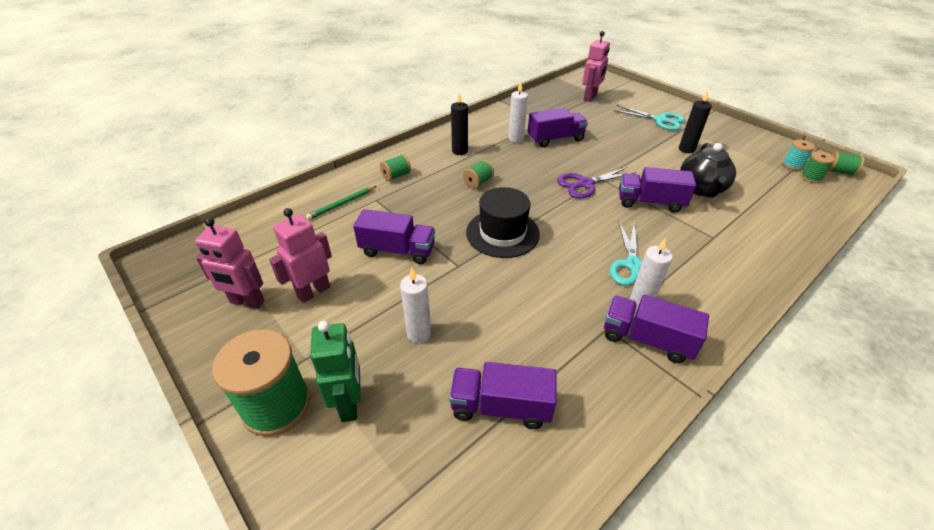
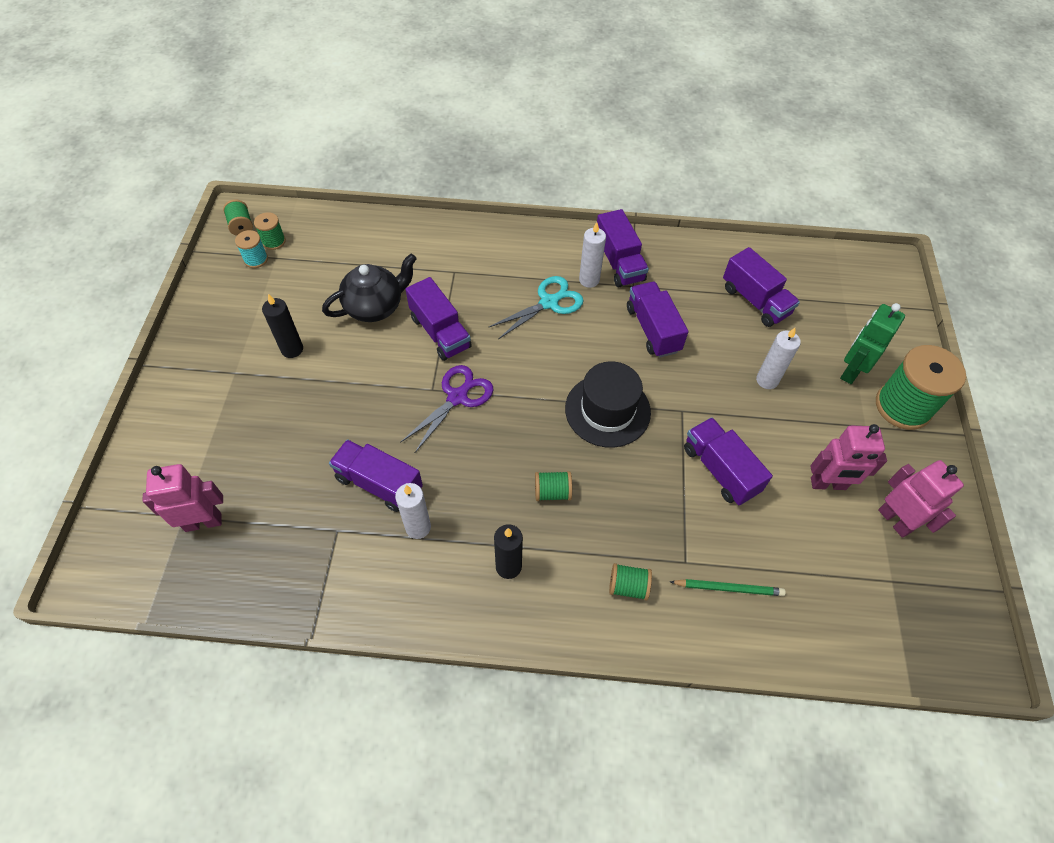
camera: 135 degrees left, 15 degrees up
(545, 304) = (652, 329): none -> purple truck
(585, 184) = (457, 397): purple scissors -> purple scissors turned 75 degrees counterclockwise
(660, 120) = (224, 405): turquoise scissors -> none

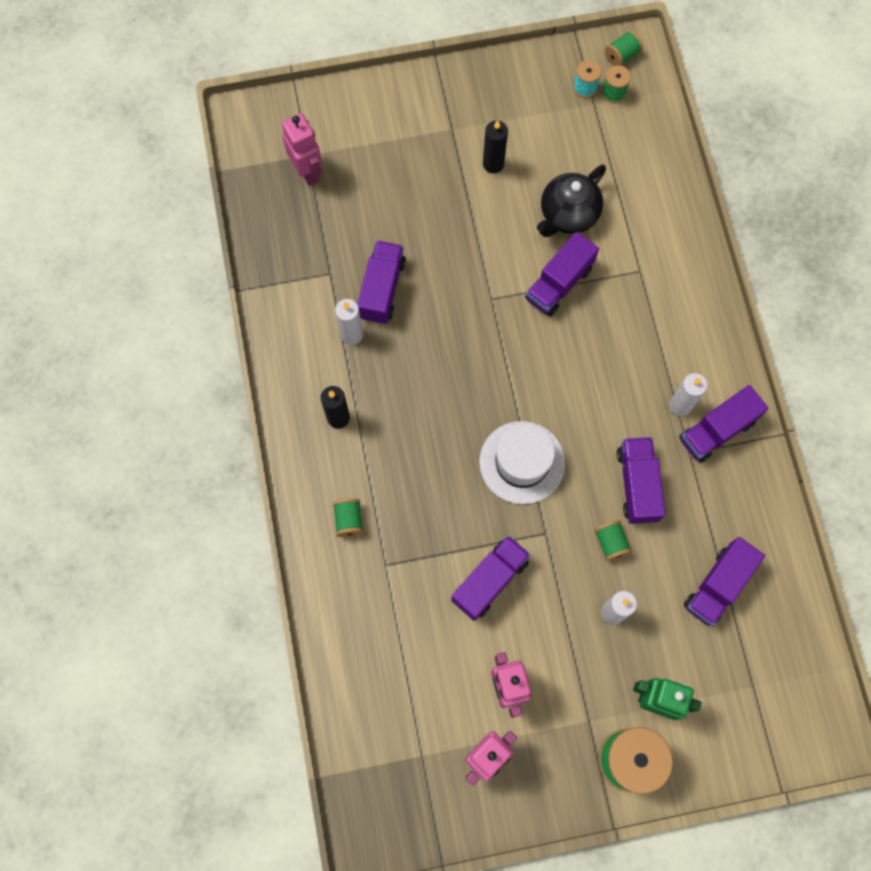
camera: 75 degrees right, 15 degrees up
(375, 307) = (568, 215): black teapot -> black teapot turned 90 degrees clockwise
(457, 397) = (491, 323): purple scissors -> none
(549, 302) = (634, 374): turquoise scissors -> none
(552, 492) = (419, 435): green spool -> green spool (611, 543)
(607, 410) = (522, 462): black hat -> white hat
(652, 329) = (637, 485): purple truck -> purple truck turned 60 degrees counterclockwise
(728, 588) = (372, 606): green pencil -> none

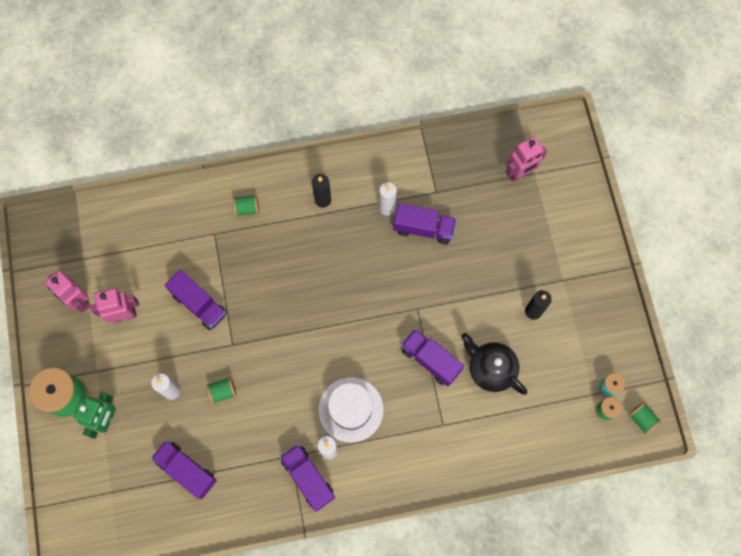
camera: 90 degrees right, 0 degrees up
(522, 462) = (286, 328): white hat -> white hat (350, 409)
(637, 485) = (266, 413): purple truck -> none

